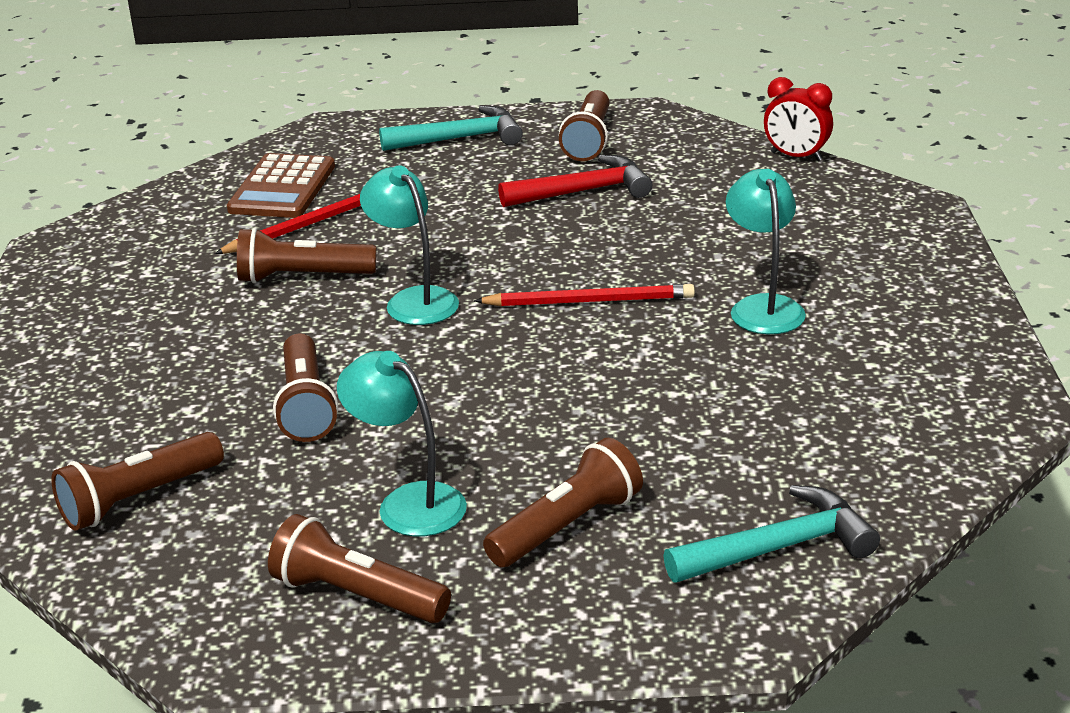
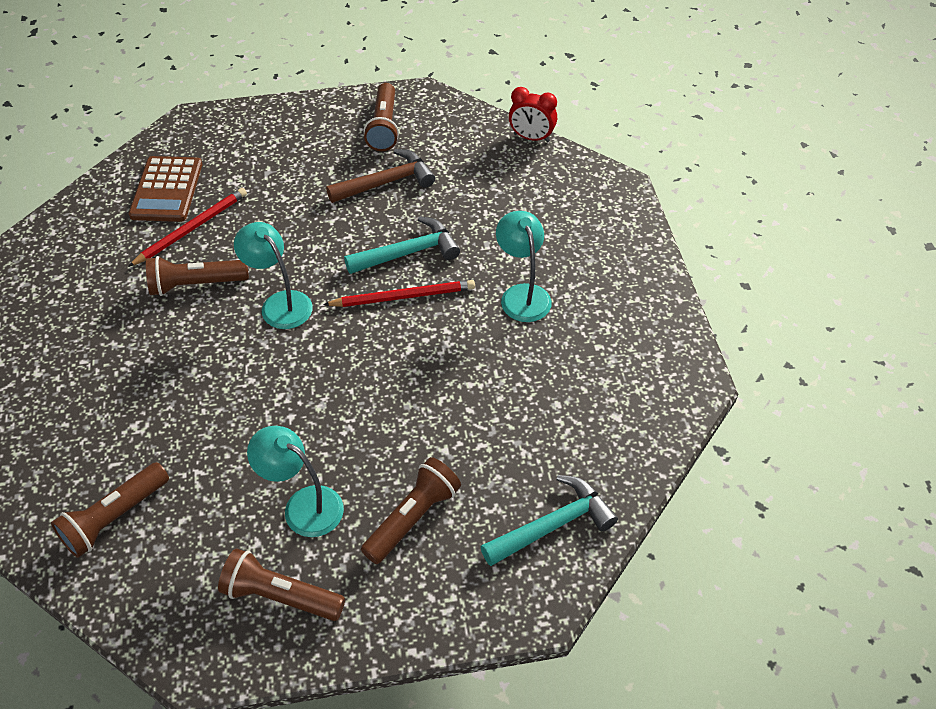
camera: 10 degrees left, 20 degrees up
(306, 405) = (218, 416): brown flashlight -> none
(460, 139) = (290, 129): turquoise hammer -> turquoise hammer (408, 253)
(583, 191) = (386, 182): red hammer -> brown hammer

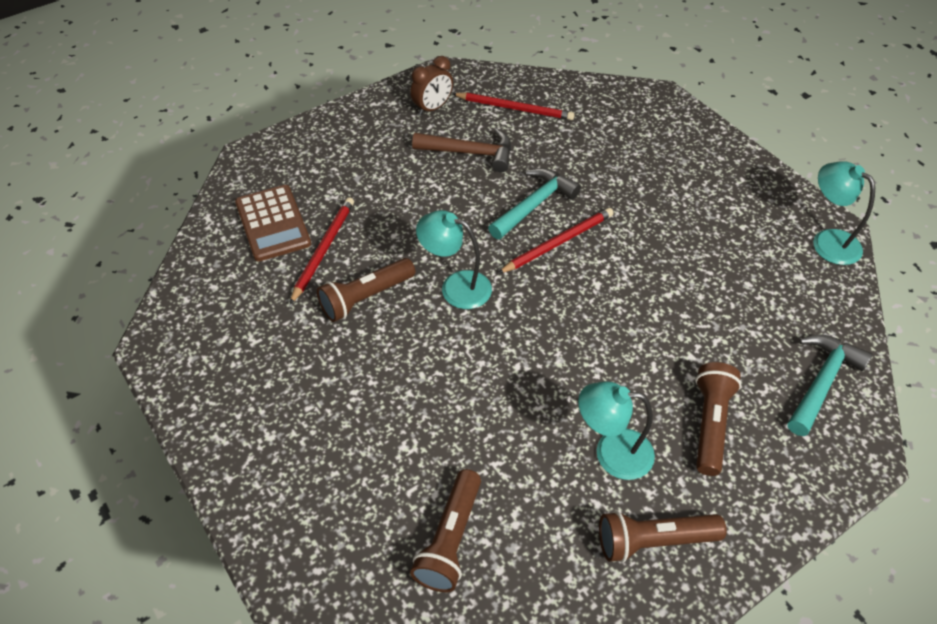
camera: 25 degrees left, 0 degrees up
(384, 127) = (432, 108): brown flashlight -> brown clock
(386, 182) = (470, 153): brown hammer -> brown hammer turned 60 degrees clockwise
(462, 152) = (515, 108): none -> red pencil
(522, 294) = (653, 206): turquoise lamp -> turquoise lamp (827, 241)
(531, 138) = (562, 80): red clock -> none

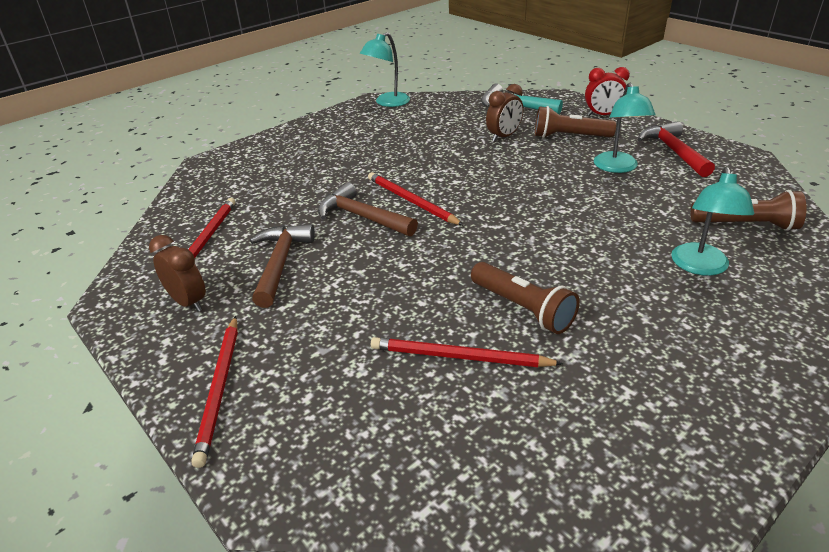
camera: 95 degrees left, 15 degrees down
(273, 223) = (422, 420): brown calculator -> none
(336, 131) = (220, 389): none -> red pencil
(456, 286) = (484, 251): turquoise lamp -> turquoise lamp (700, 267)
(534, 205) = (362, 217): turquoise hammer -> brown hammer
(653, 541) = (673, 151): brown flashlight -> red hammer
(713, 349) = (503, 136): none -> brown clock
(789, 491) = (603, 115): none -> red clock

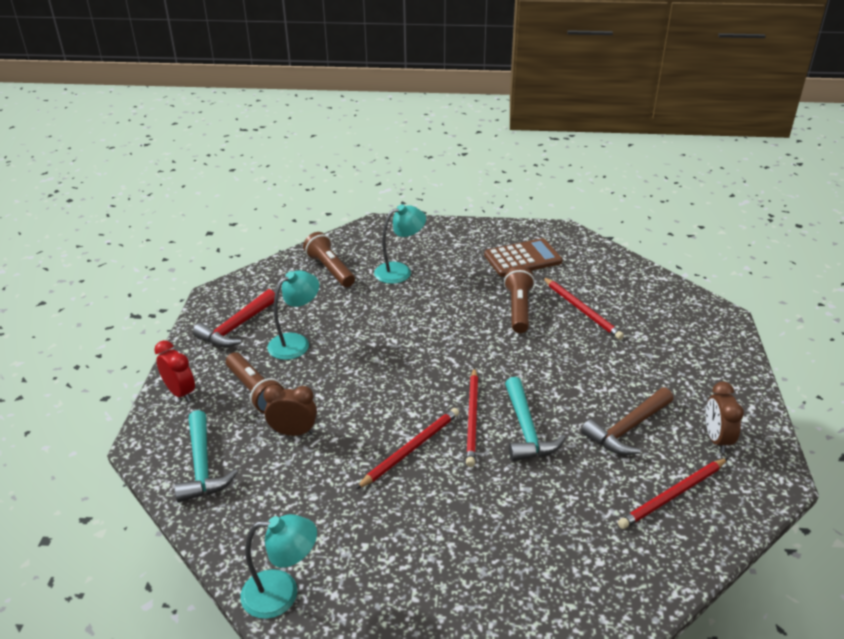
camera: 135 degrees left, 0 degrees up
(220, 389) = (723, 369): red pencil -> red pencil (411, 449)
(362, 217) = (526, 430): brown hammer -> turquoise hammer
(638, 386) = (522, 258): none -> brown calculator

